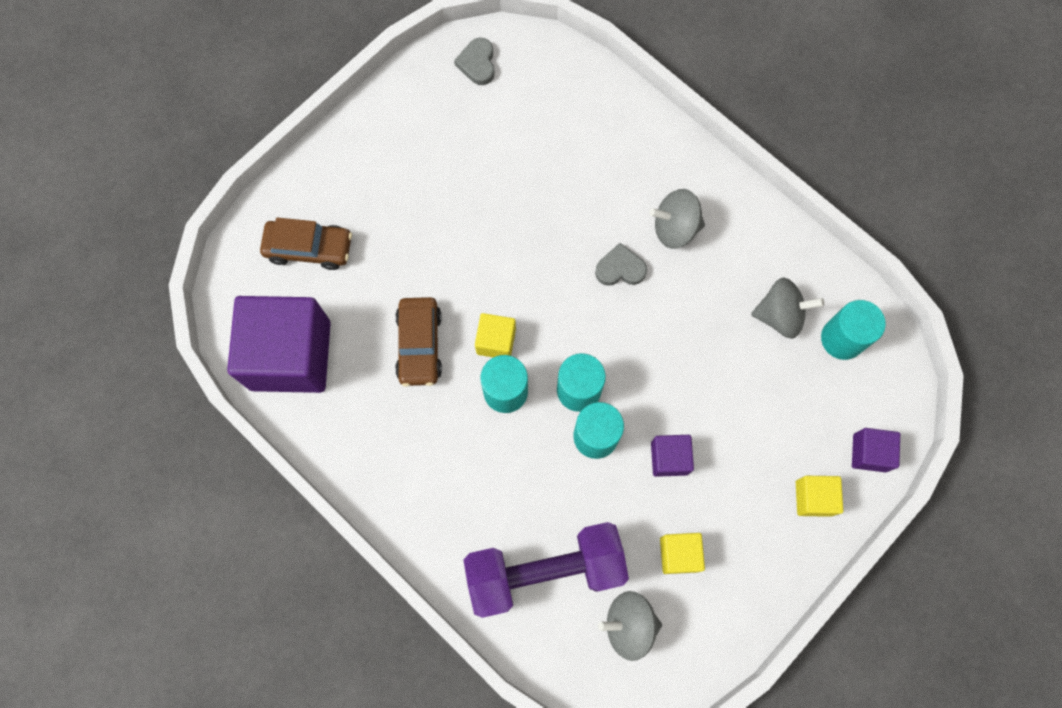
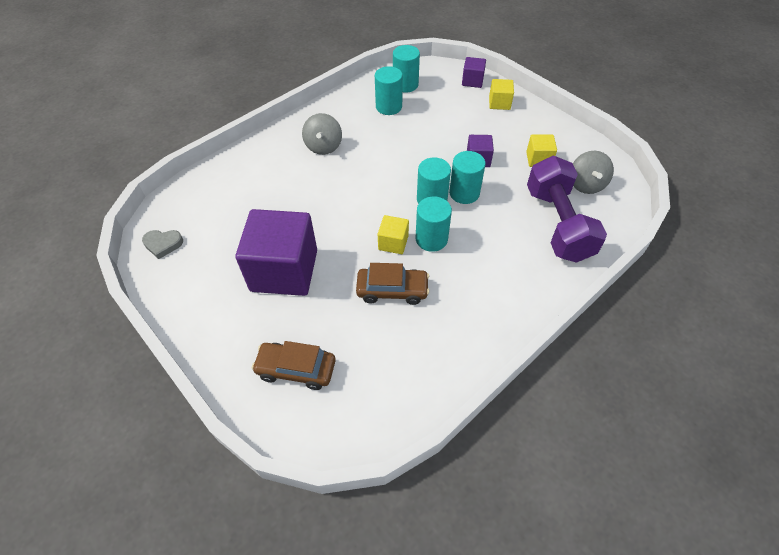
camera: 85 degrees left, 20 degrees down
(290, 355) = (393, 385): purple cube -> purple cube (284, 270)
(309, 248) = (296, 369): brown car -> brown car turned 90 degrees counterclockwise
(620, 268) = (347, 174): grey heart -> none
(780, 315) = (389, 107): grey spinning top -> turquoise cylinder

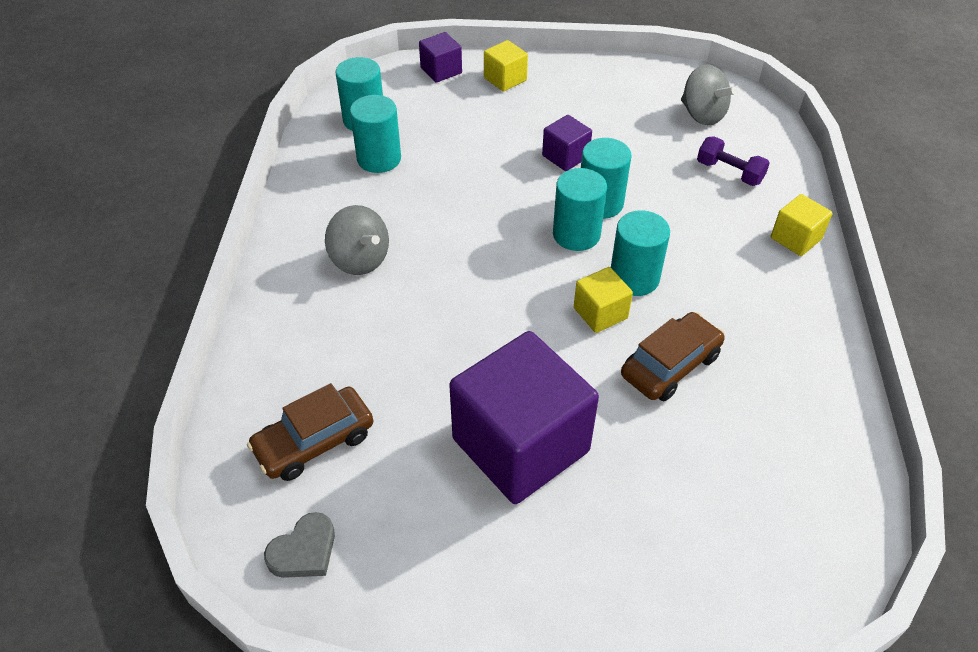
camera: 45 degrees left, 5 degrees down
(296, 369) = (693, 542): brown car -> brown car (314, 442)
(538, 159) = (625, 117): yellow cube -> yellow cube (796, 238)
(557, 224) = (729, 172): purple dumbbell -> purple dumbbell, size x0.45

